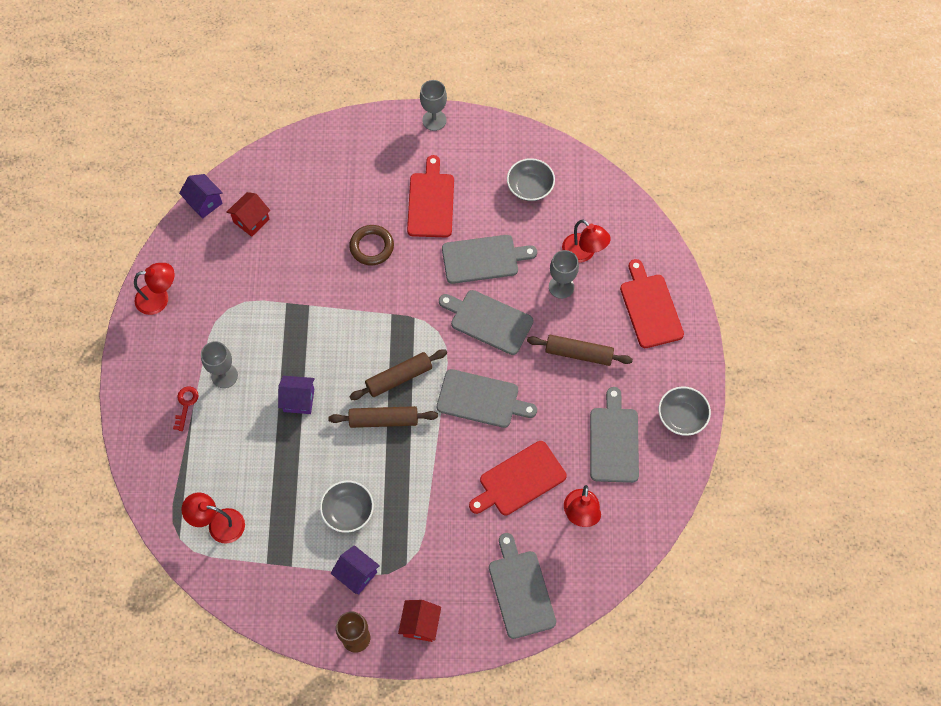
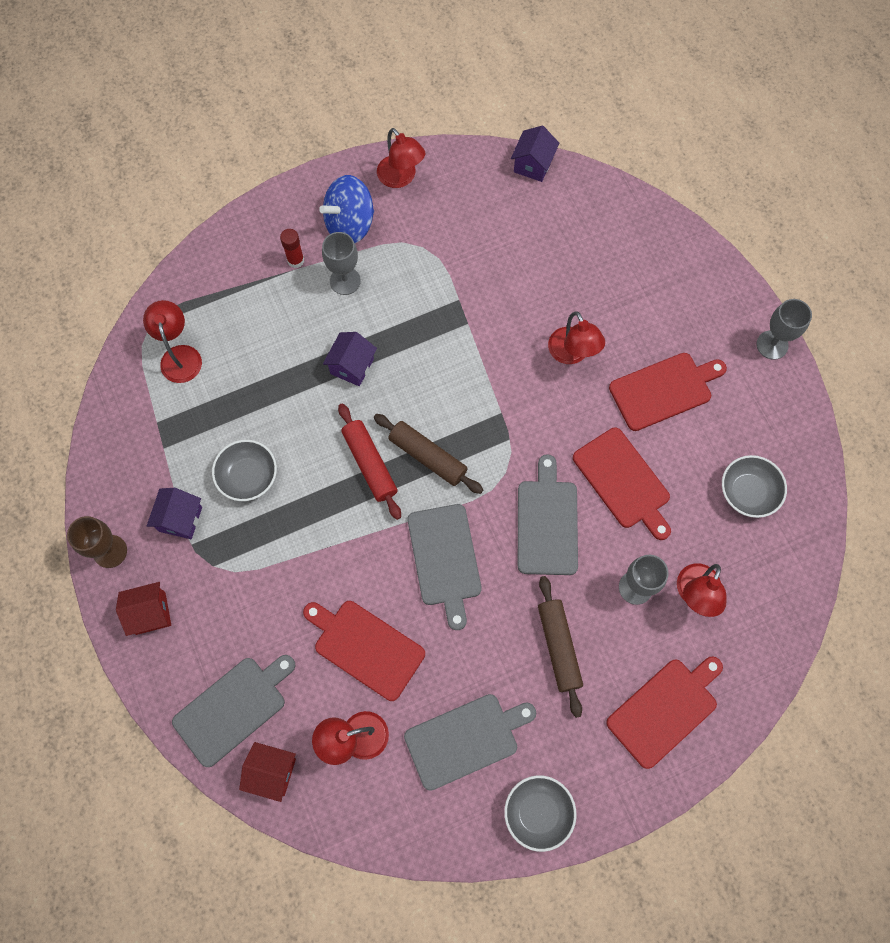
camera: 65 degrees right, 5 degrees up
(178, 352) = (350, 225): none -> blue spinning top
(186, 404) = (296, 260): red key -> red glue stick
(251, 221) = (536, 219): red house -> red house (272, 772)
(299, 400) = (352, 366): purple house -> purple house turned 45 degrees clockwise
(372, 247) = (572, 354): brown ring -> red lamp
(383, 420) = (370, 464): brown rolling pin -> red rolling pin
(483, 259) = (623, 481): grey cutting board -> red cutting board

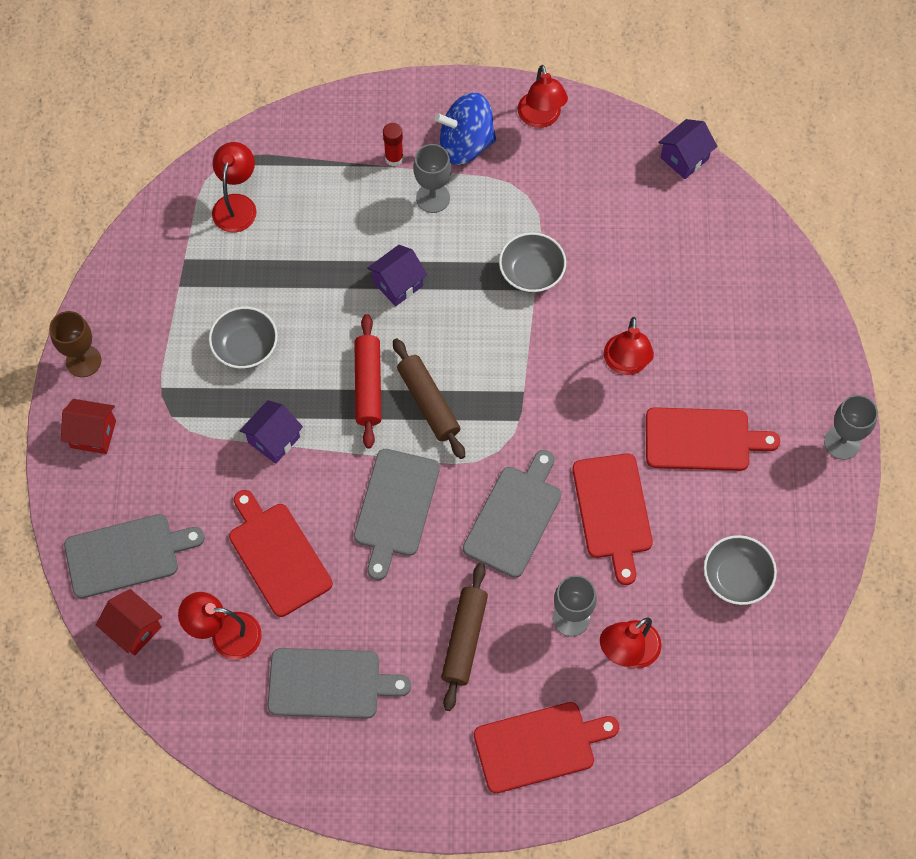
camera: 25 degrees right, 5 degrees down
(180, 519) = (163, 359): purple house -> purple house (274, 439)
(538, 812) = (364, 782): grey bowl -> grey bowl (531, 272)

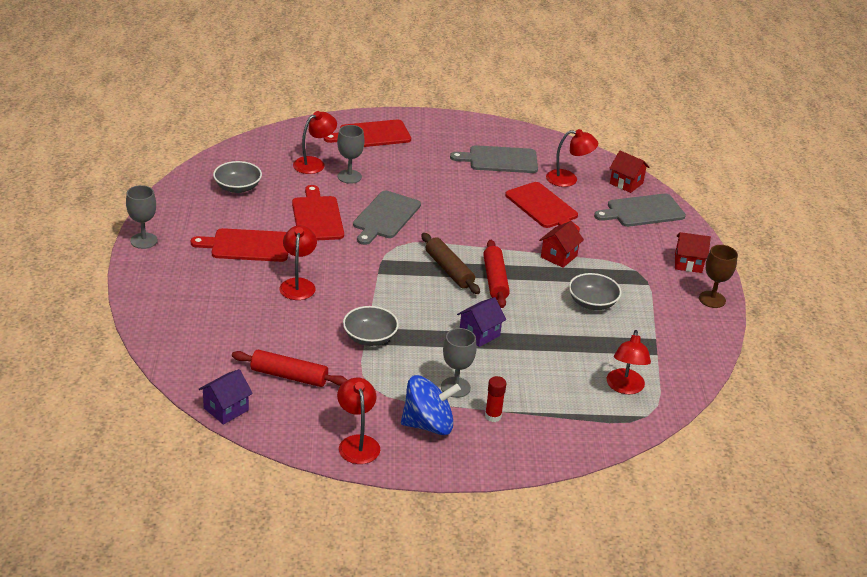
camera: 175 degrees right, 30 degrees down
(274, 439) = (558, 256): purple house -> red house
(395, 507) = (468, 224): grey cutting board -> none
(464, 639) = (418, 171): brown rolling pin -> none
(621, 208) = (289, 376): none -> red rolling pin

